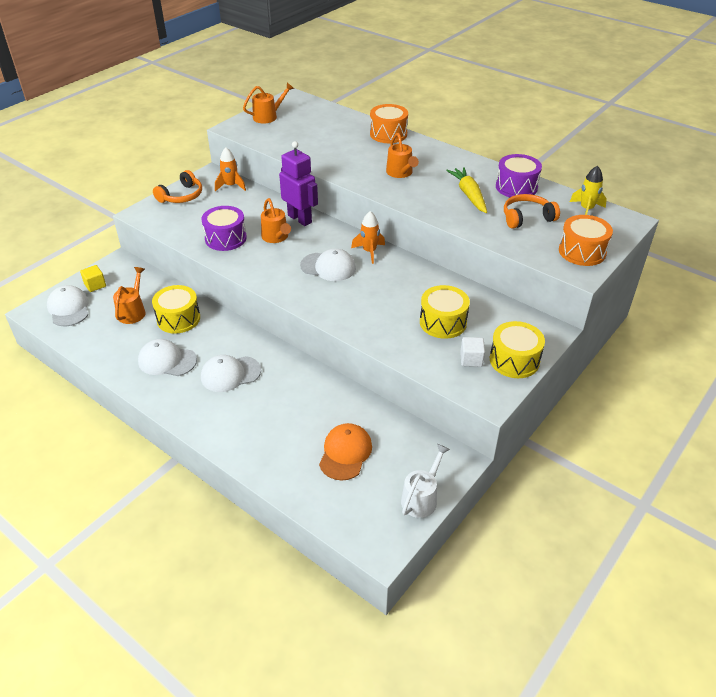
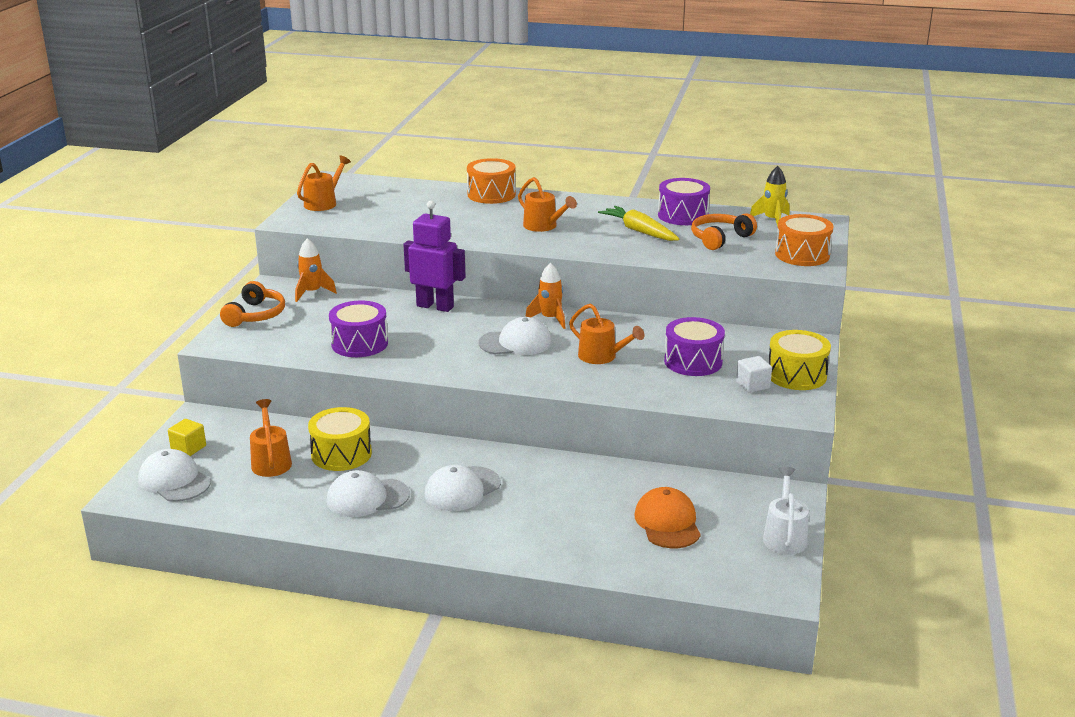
camera: 25 degrees left, 15 degrees down
(276, 237) = (424, 329): orange watering can -> orange watering can (602, 357)
(443, 322) = (693, 362): yellow drum -> purple drum

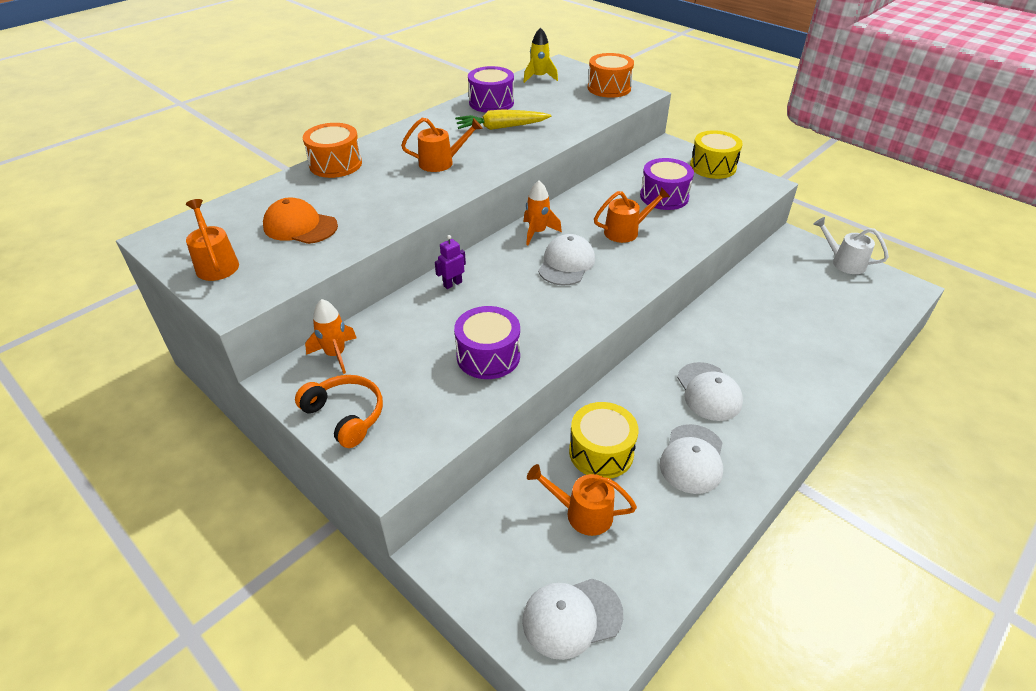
camera: 60 degrees left, 15 degrees up
(188, 448) = (506, 582): yellow cube -> none
(435, 306) = (452, 284): purple robot -> purple robot, size x0.49
(667, 522) = (807, 303): orange cap -> orange cap (300, 226)
(719, 238) = (550, 104): orange headphones -> none
(752, 385) = (716, 187): white cube -> none

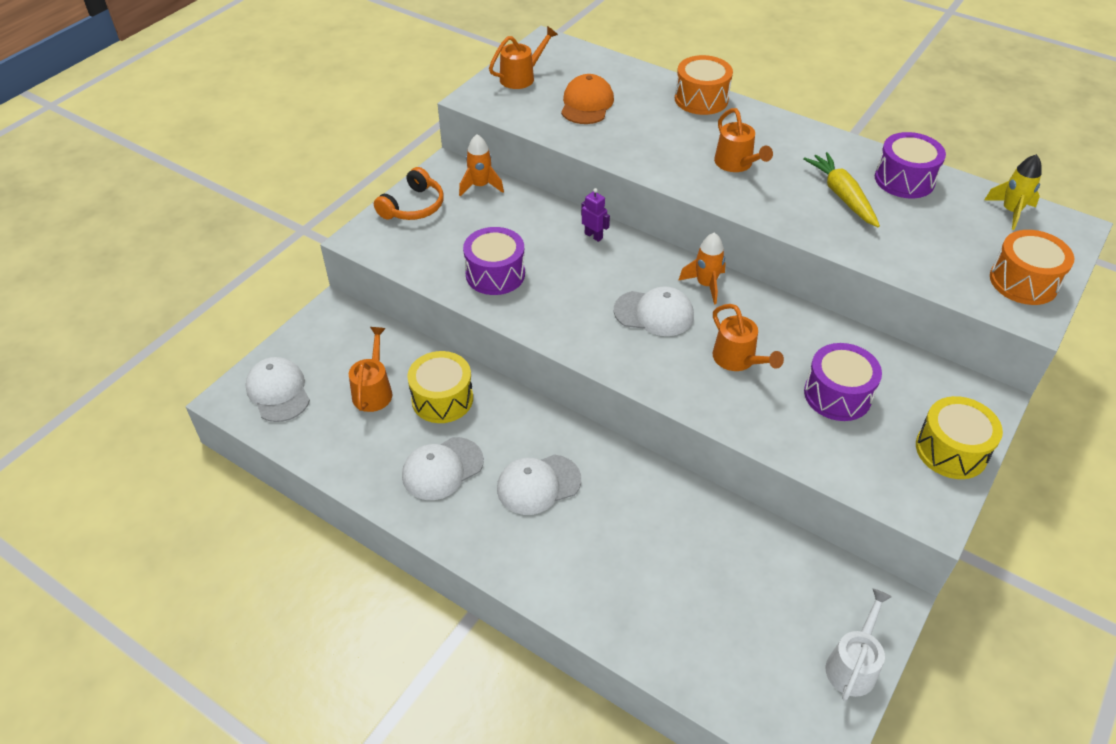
camera: 80 degrees right, 5 degrees up
(692, 459) = (442, 469): white cap -> white cap turned 45 degrees counterclockwise

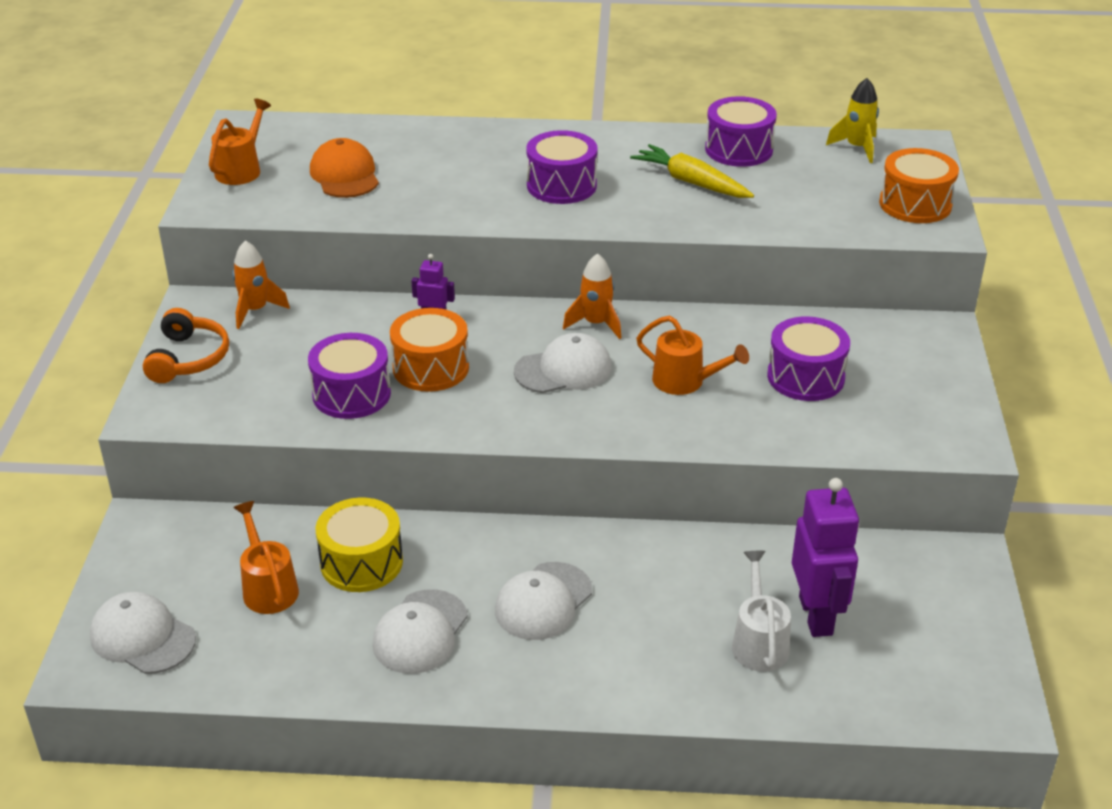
camera: 30 degrees left, 10 degrees down
(701, 99) = (470, 134): orange drum -> orange drum (431, 368)
(727, 592) = (816, 615): none -> purple robot
(736, 164) = (561, 185): orange watering can -> purple drum
(853, 664) = (977, 624): white watering can -> white watering can (758, 641)
(951, 450) = (943, 385): yellow drum -> none

